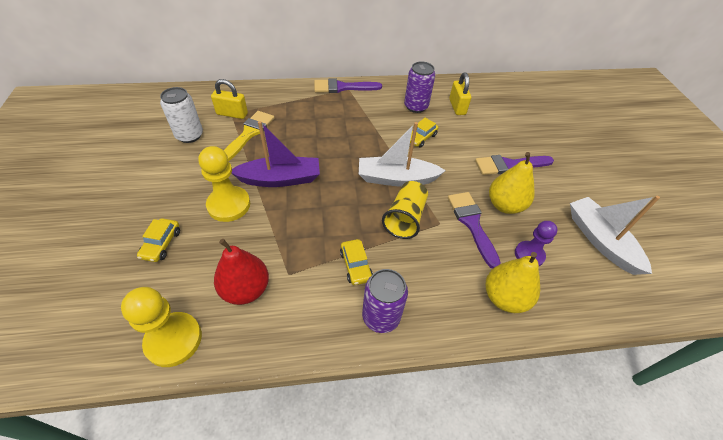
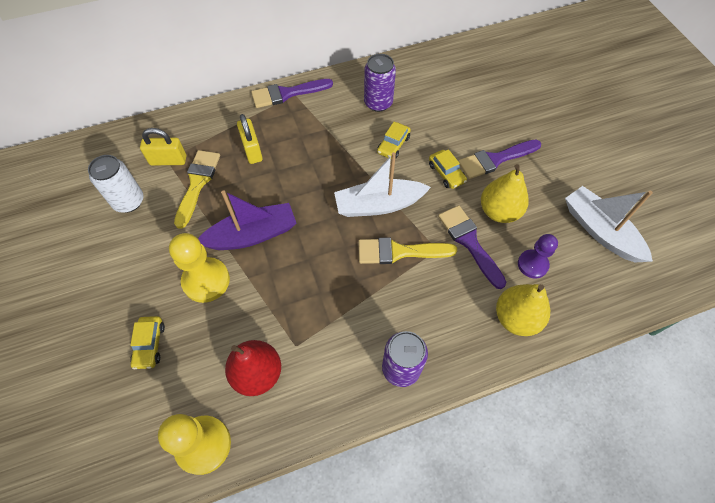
camera: 10 degrees left, 10 degrees up
(356, 266) = (362, 319): yellow car -> yellow car (446, 173)
(405, 218) = (399, 252): yellow cup -> yellow brush
(457, 107) = (425, 93): yellow padlock -> yellow padlock (252, 150)

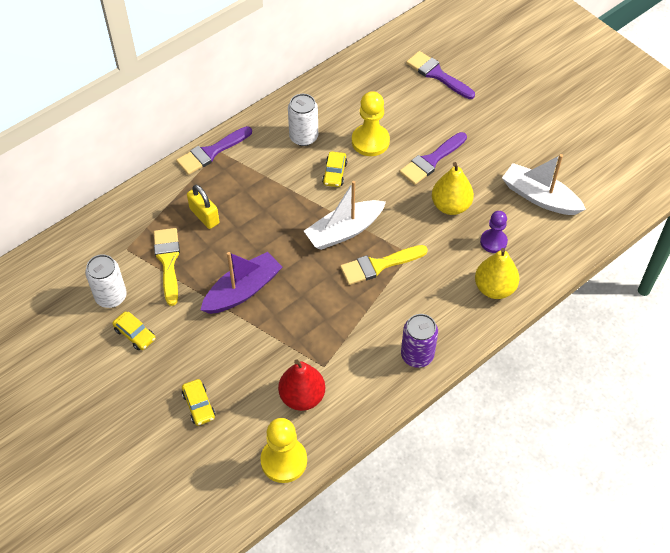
camera: 20 degrees left, 5 degrees down
(168, 160) = (128, 249): yellow padlock -> none
(206, 281) = (221, 341): yellow pawn -> yellow pawn (370, 141)
(378, 103) = (303, 137): purple can -> white can
(446, 173) = (392, 185): yellow car -> yellow car (135, 334)
(469, 242) = (434, 239): purple brush -> purple brush (437, 74)

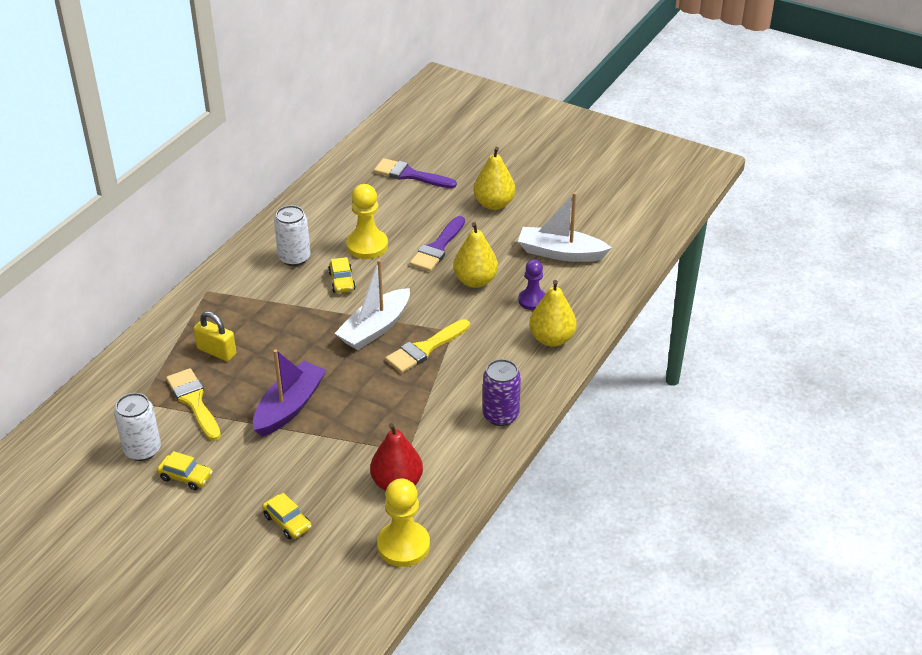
camera: 20 degrees left, 15 degrees down
(211, 152) = (199, 294): purple brush -> none
(500, 126) = (494, 204): none -> yellow pear

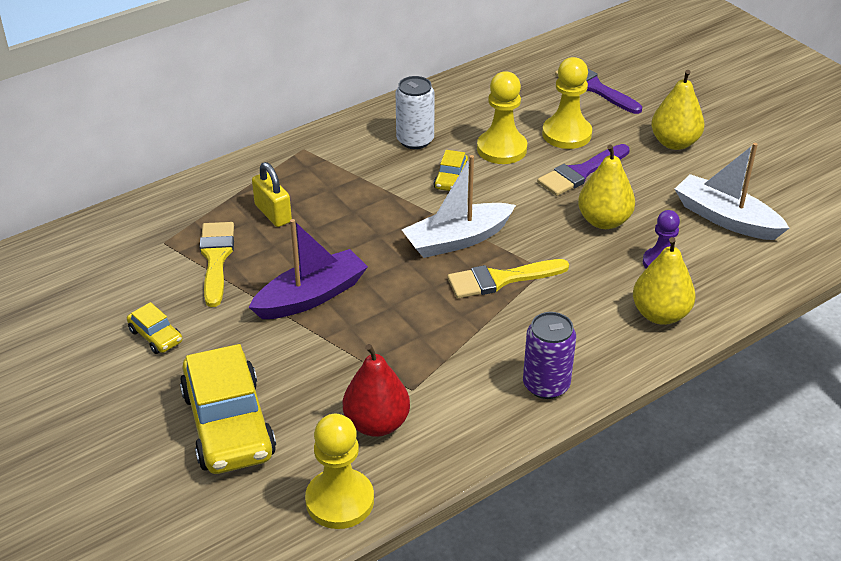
camera: 25 degrees right, 0 degrees up
(142, 450) = (132, 292): white can -> none
(287, 522) = (228, 424): yellow car -> yellow car, size x2.19
(410, 219) = (566, 134): none -> yellow pawn

